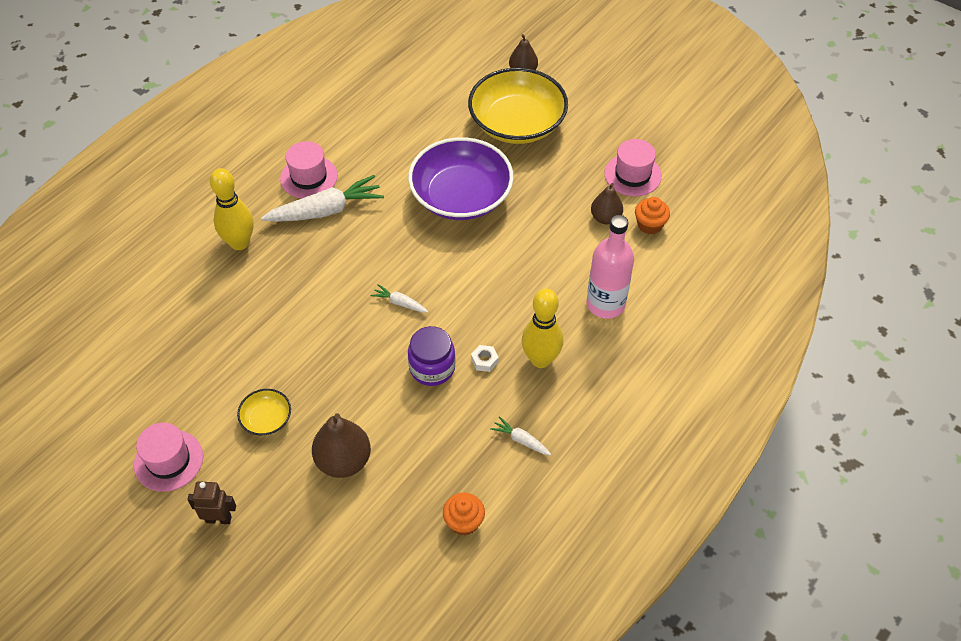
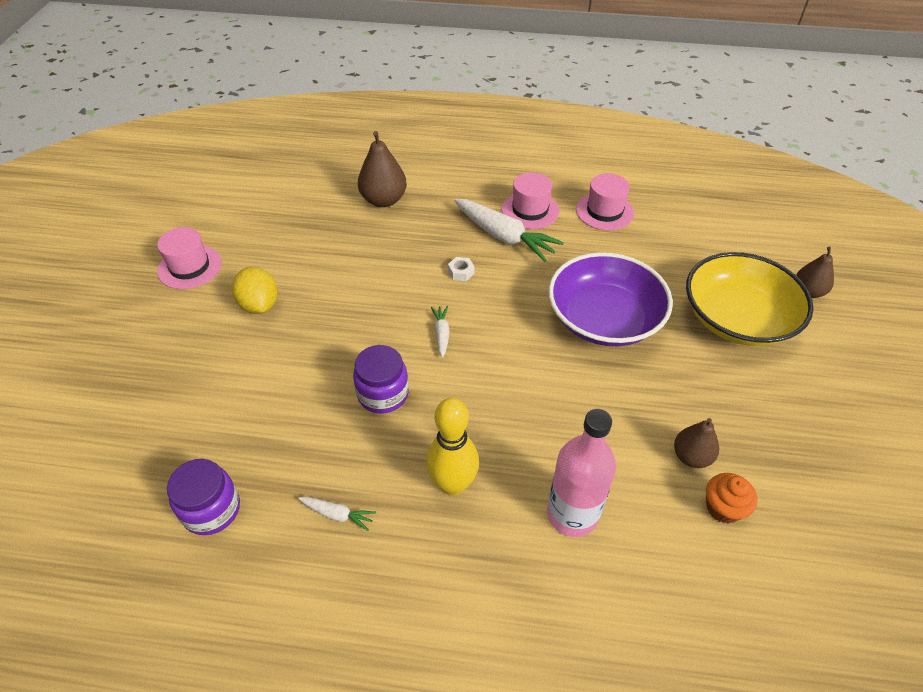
camera: 60 degrees right, 5 degrees down
(219, 519) = (145, 323): brown robot -> none
(239, 243) = (428, 204): yellow bowling pin -> none
(266, 419) = (259, 305): yellow bowl -> yellow lemon
(343, 461) = (241, 377): brown pear -> brown pear (383, 200)
(464, 522) = (211, 509): orange cupcake -> purple jar
(484, 361) = (418, 433): white nut -> white nut (461, 272)
(520, 440) = (338, 514): white carrot -> white carrot turned 105 degrees clockwise
(632, 175) = (778, 455): pink hat -> pink hat (604, 211)

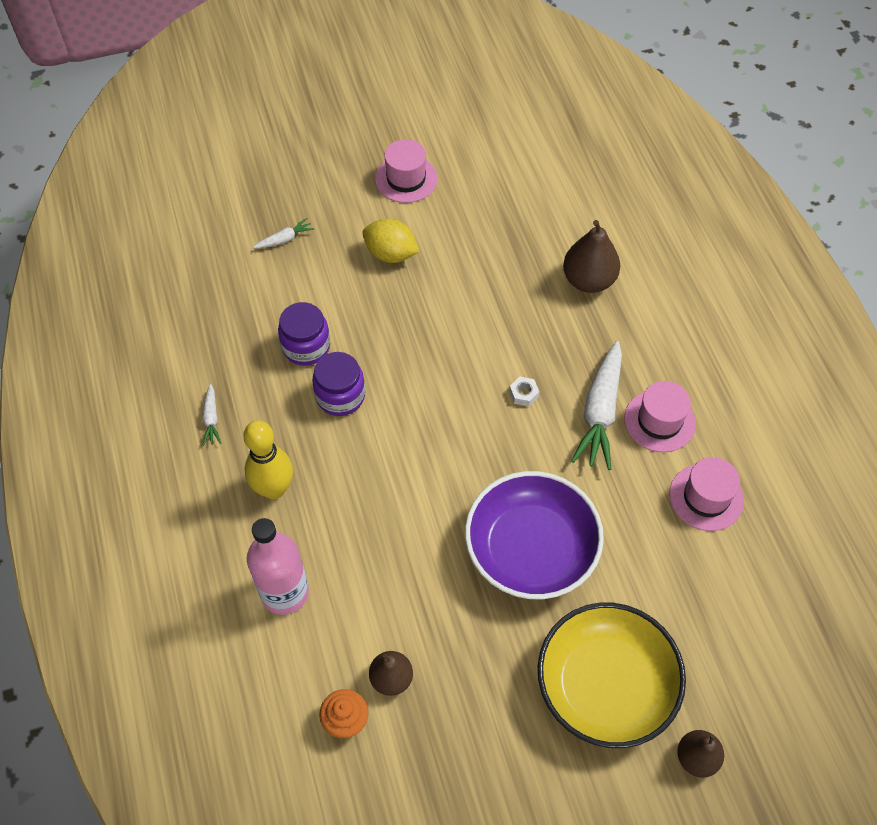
camera: 65 degrees right, 10 degrees up
(211, 509) = (181, 334): purple jar -> purple jar (306, 347)
(259, 305) = (391, 254): yellow lemon -> yellow lemon turned 75 degrees clockwise
(441, 333) = (433, 411): white carrot -> white carrot (285, 239)

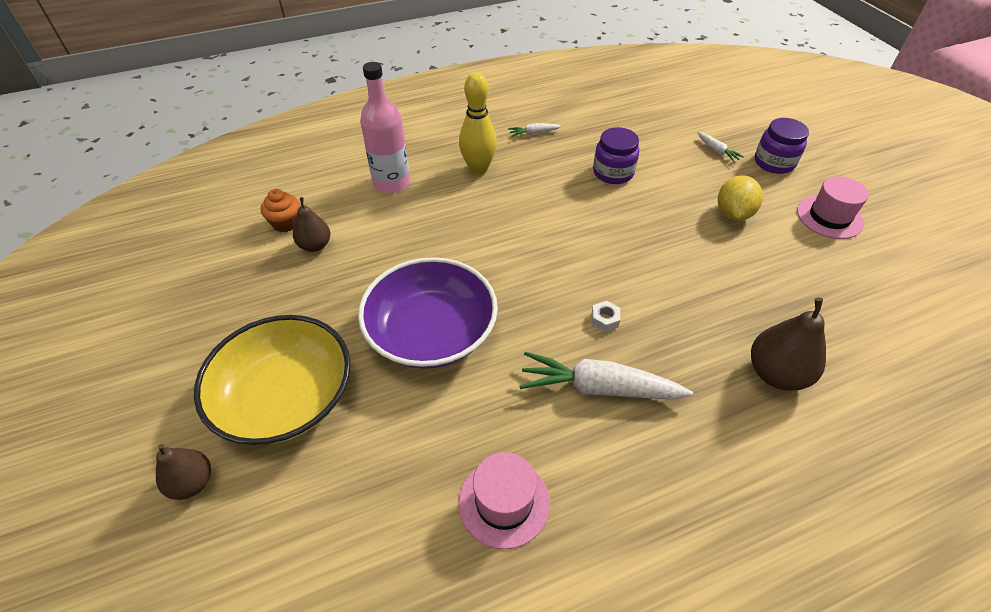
camera: 85 degrees right, 10 degrees down
(340, 396) = (570, 196): purple jar -> purple jar (774, 162)
(659, 421) = (601, 450): pink hat -> none

